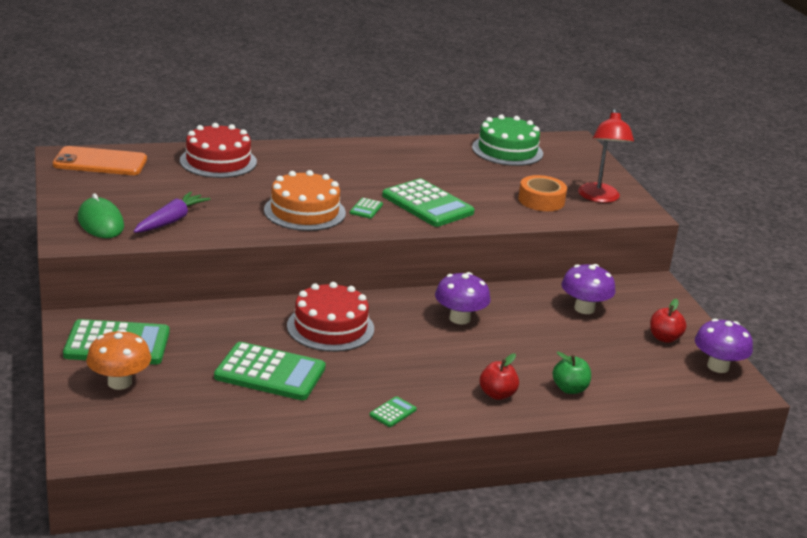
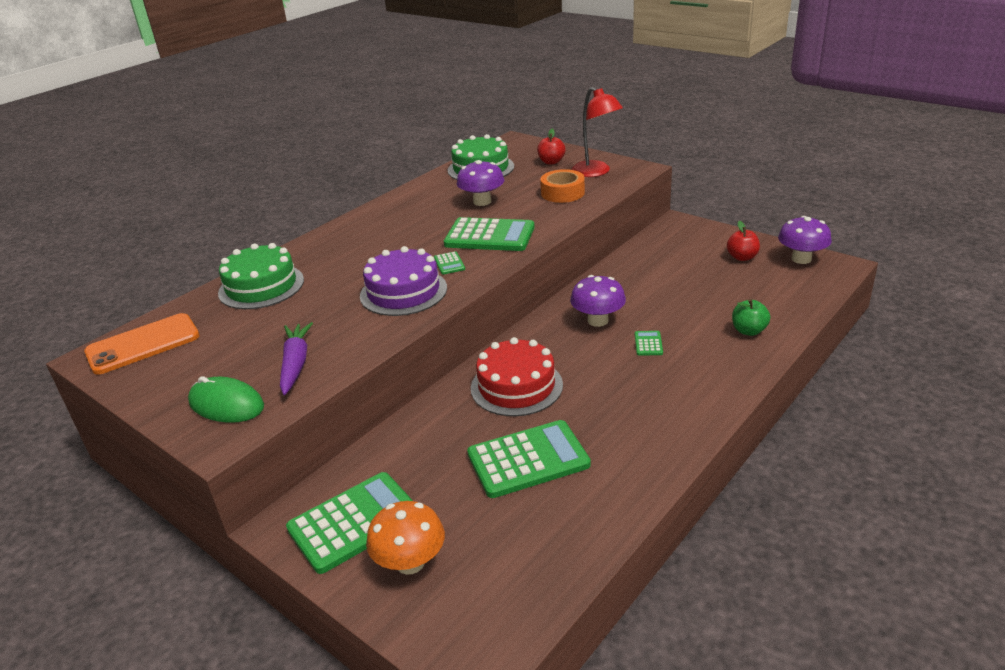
camera: 30 degrees left, 5 degrees up
(218, 161) = (261, 286): red cake -> green cake
(304, 211) = (403, 292): orange cake -> purple cake
(393, 412) = (669, 431): green calculator -> green calculator (648, 344)
(497, 394) = (713, 366): red apple -> red apple (551, 162)
(584, 308) = (664, 264): purple mushroom -> purple mushroom (482, 201)

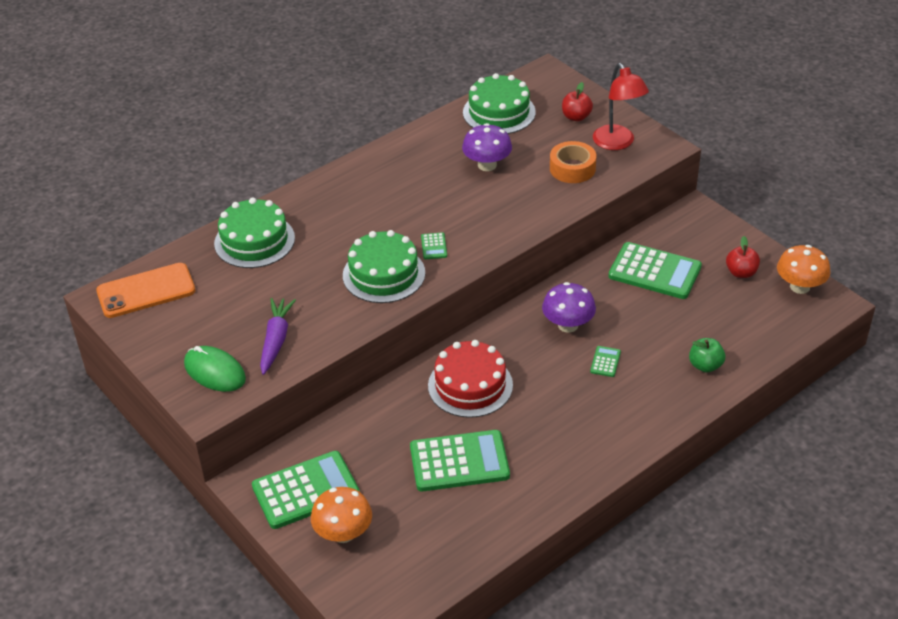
camera: 10 degrees right, 10 degrees up
(403, 292) = (384, 274): purple cake -> green cake
(489, 236) = (481, 217): green calculator -> green calculator (654, 272)
(801, 259) = (799, 287): purple mushroom -> orange mushroom

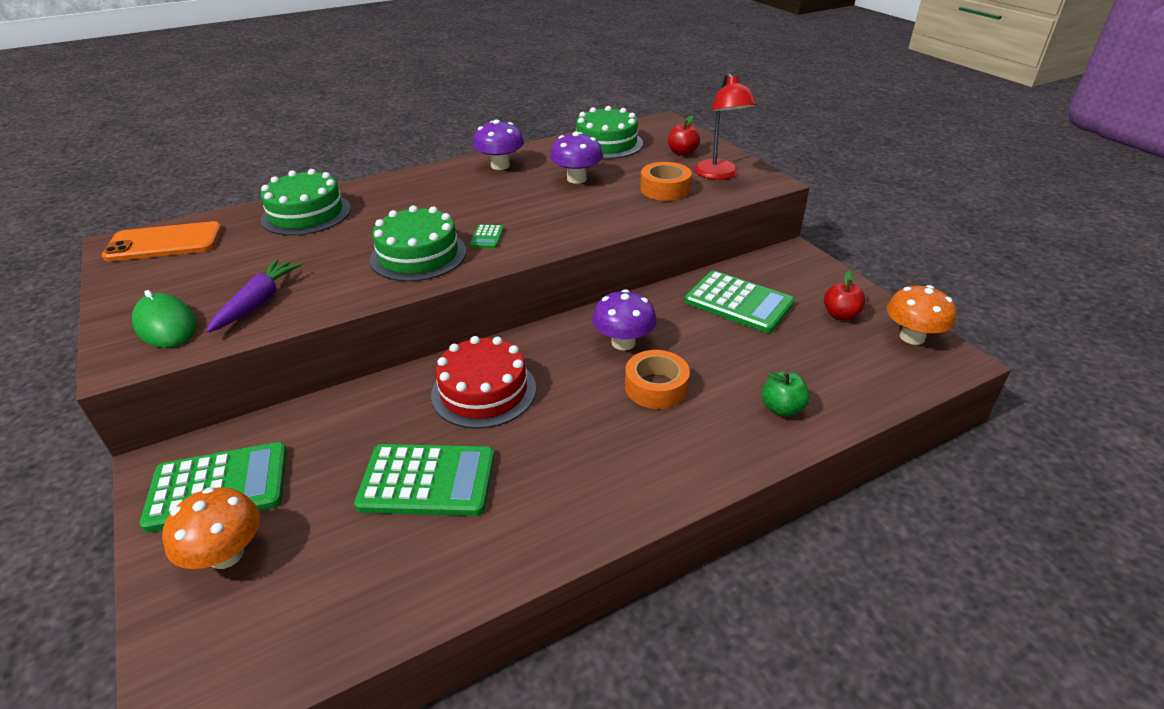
camera: 10 degrees right, 5 degrees down
(406, 156) = (500, 165): none -> purple mushroom
(605, 362) = (656, 387): green calculator -> orange tape

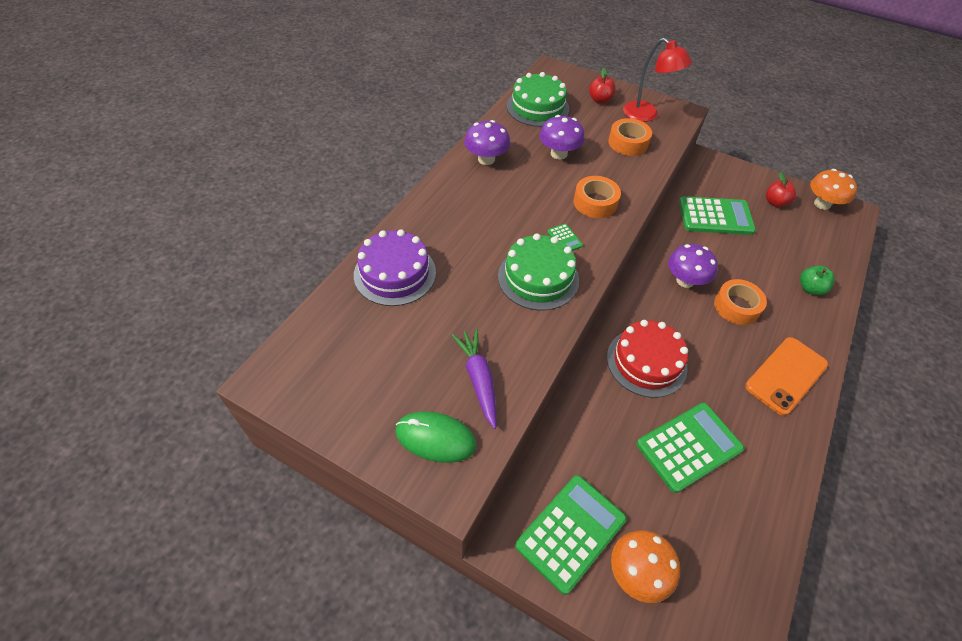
camera: 35 degrees left, 15 degrees up
(164, 243) = (310, 360): orange phone -> orange phone (786, 375)
(306, 214) = (395, 273): green cake -> purple cake
(559, 221) = (595, 202): none -> orange tape

